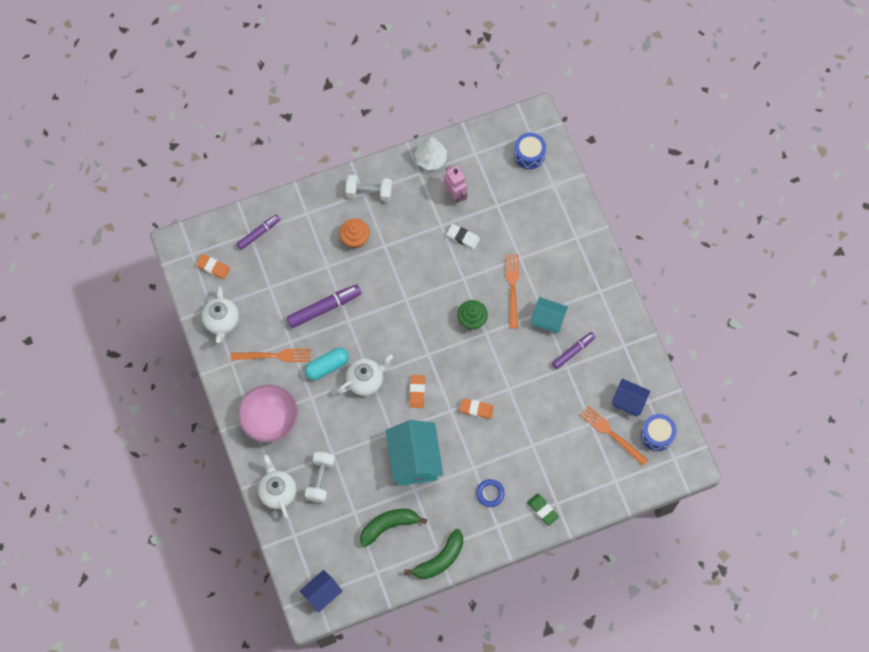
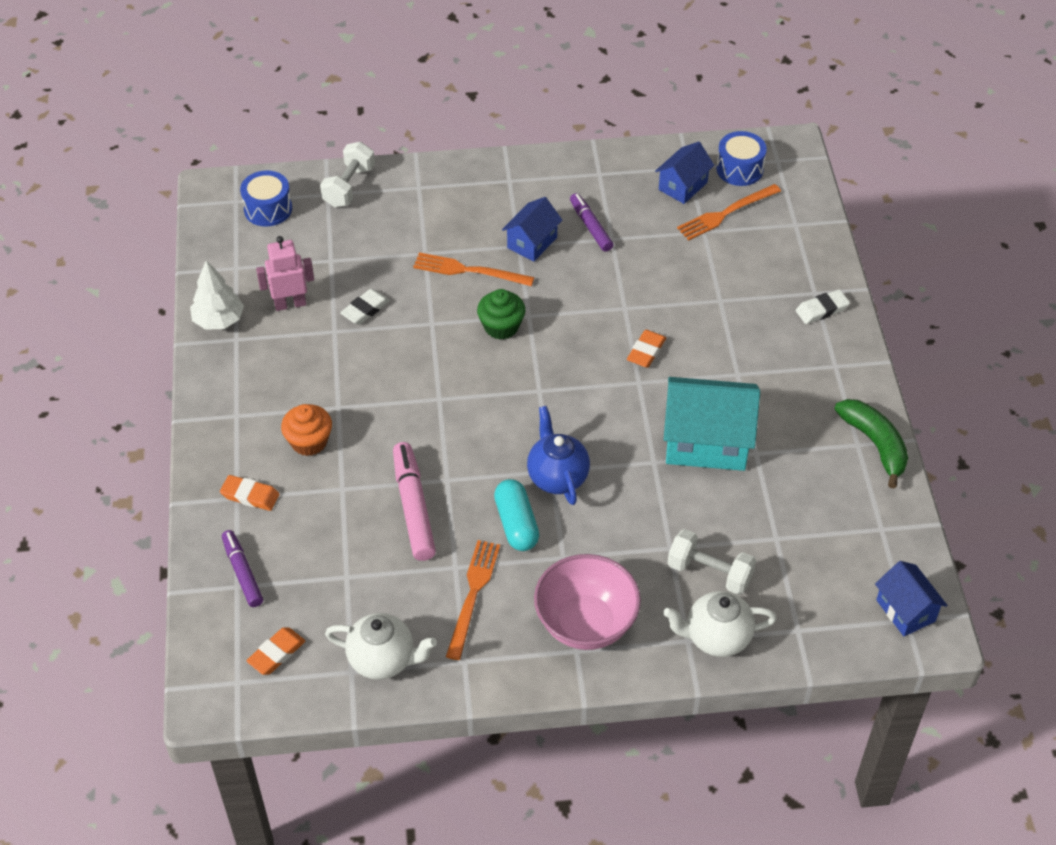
camera: 75 degrees left, 20 degrees down
(324, 308) = (413, 507): purple marker -> pink marker
(366, 380) = (557, 477): white teapot -> blue teapot
(369, 192) = (238, 407): white dumbbell -> white dumbbell (349, 186)
(388, 526) = (808, 497): green banana -> none
(417, 392) = (597, 416): orange eraser -> orange eraser (250, 495)
(490, 493) = (783, 363): blue ring -> none
(542, 510) = (821, 309): green eraser -> white eraser
(548, 319) = (532, 243): turquoise house -> blue house

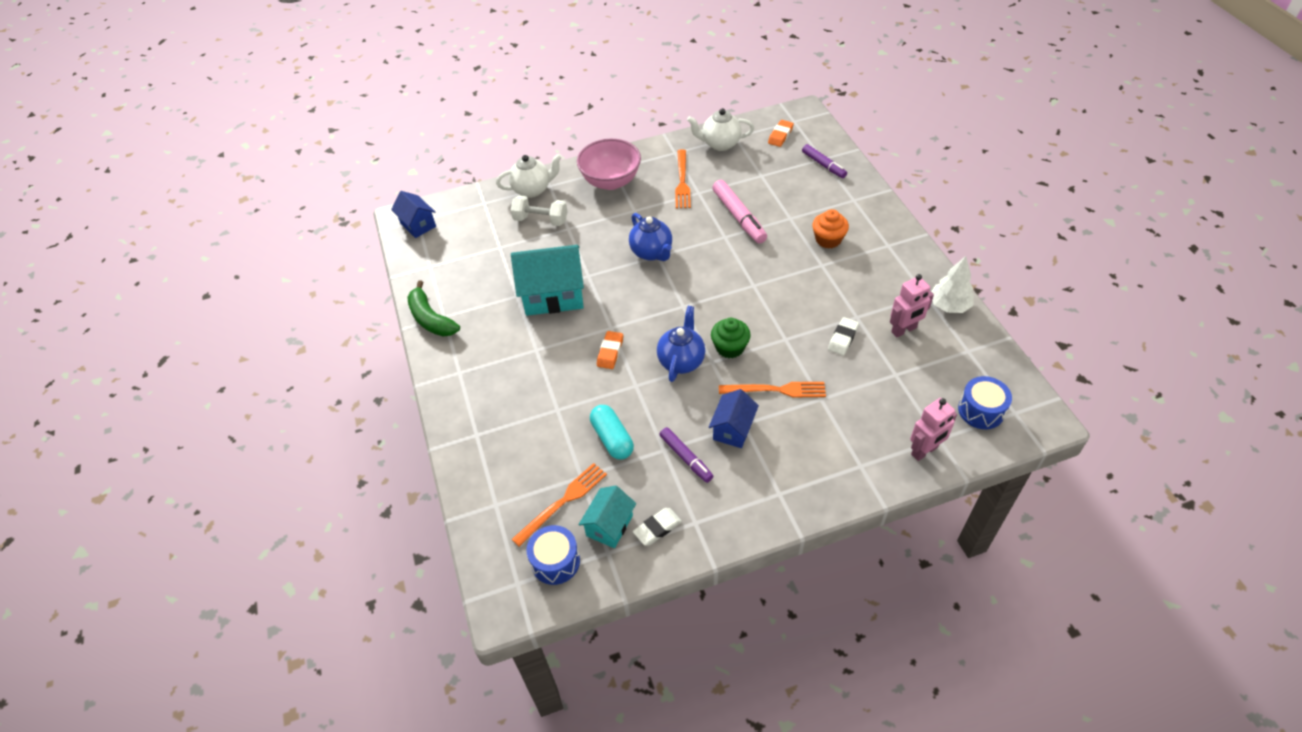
camera: 170 degrees right, 0 degrees up
(250, 495) = (846, 202): orange eraser -> none
(349, 186) = (924, 451): white dumbbell -> pink robot
(516, 524) = (669, 221): turquoise capsule -> turquoise capsule (612, 438)
(564, 323) = (681, 361): none -> blue teapot
(683, 186) = (609, 525): blue house -> turquoise house
(821, 309) = (470, 419): white eraser -> white eraser (657, 528)

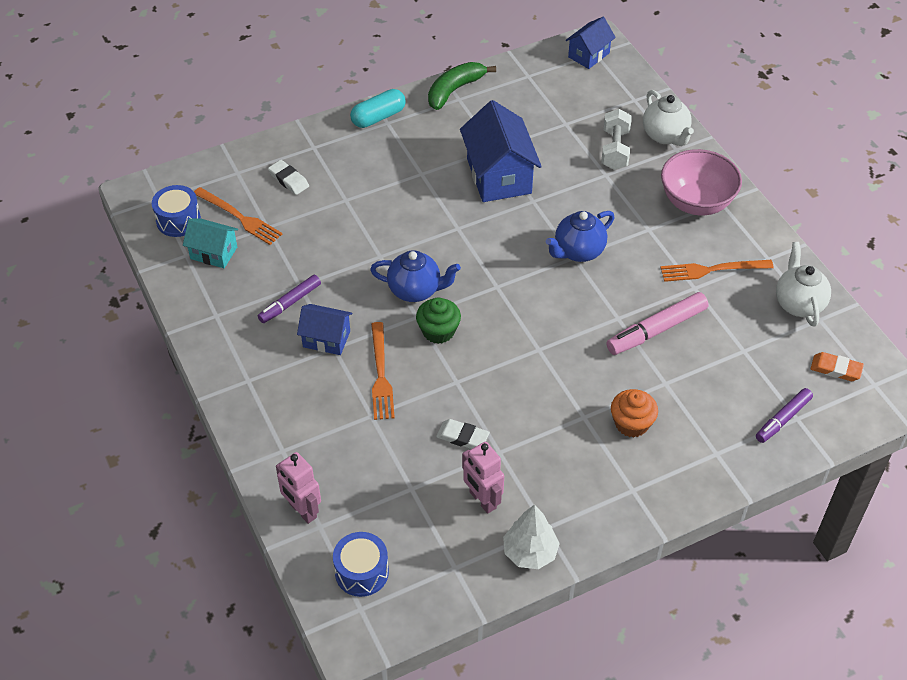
camera: 80 degrees right, 0 degrees up
(553, 295) = (499, 176): turquoise house -> blue house
(610, 352) = (423, 231): orange eraser -> none
(612, 438) = (312, 244): turquoise capsule -> turquoise capsule (378, 117)
(657, 528) = (210, 287): white eraser -> white eraser (288, 180)

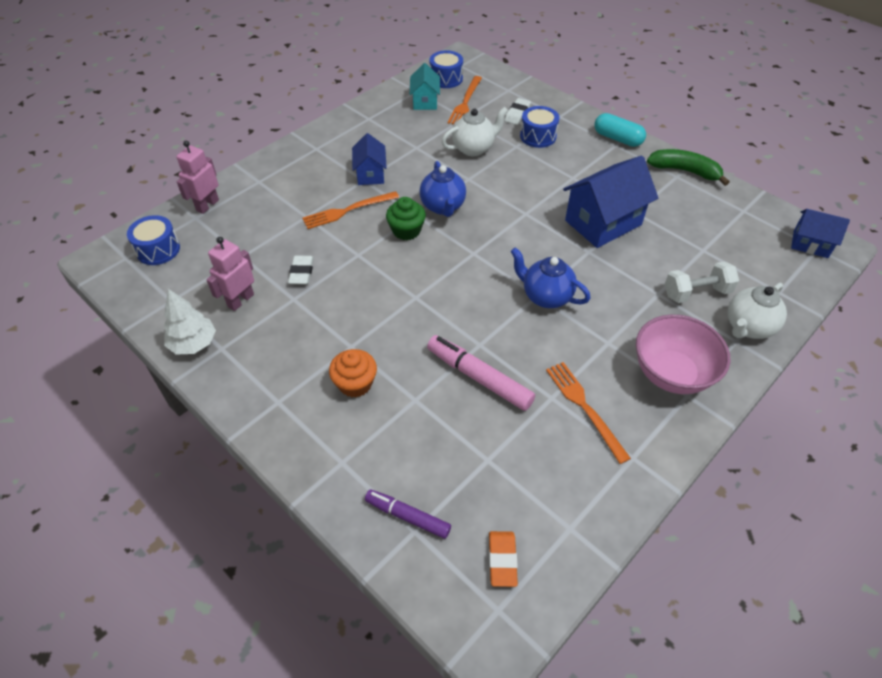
camera: 70 degrees right, 0 degrees up
(290, 303) = (396, 147): purple marker -> none
(339, 176) = (538, 136): none -> blue drum
(798, 304) = (581, 501): white teapot -> white teapot (474, 148)

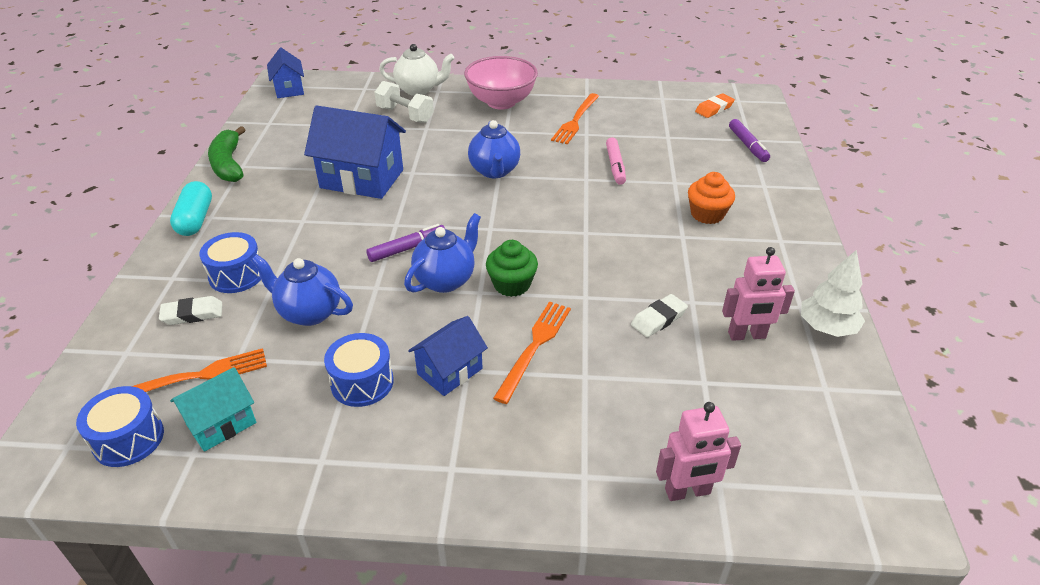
camera: 130 degrees left, 10 degrees down
(158, 249) = (803, 469): blue drum -> blue drum (362, 382)
(347, 210) = (534, 347): orange fork -> orange fork turned 90 degrees counterclockwise
(474, 148) = (309, 312): white teapot -> blue teapot
(479, 378) = (615, 166): pink marker -> pink marker, size x0.65
(492, 206) = (407, 248): none -> purple marker

